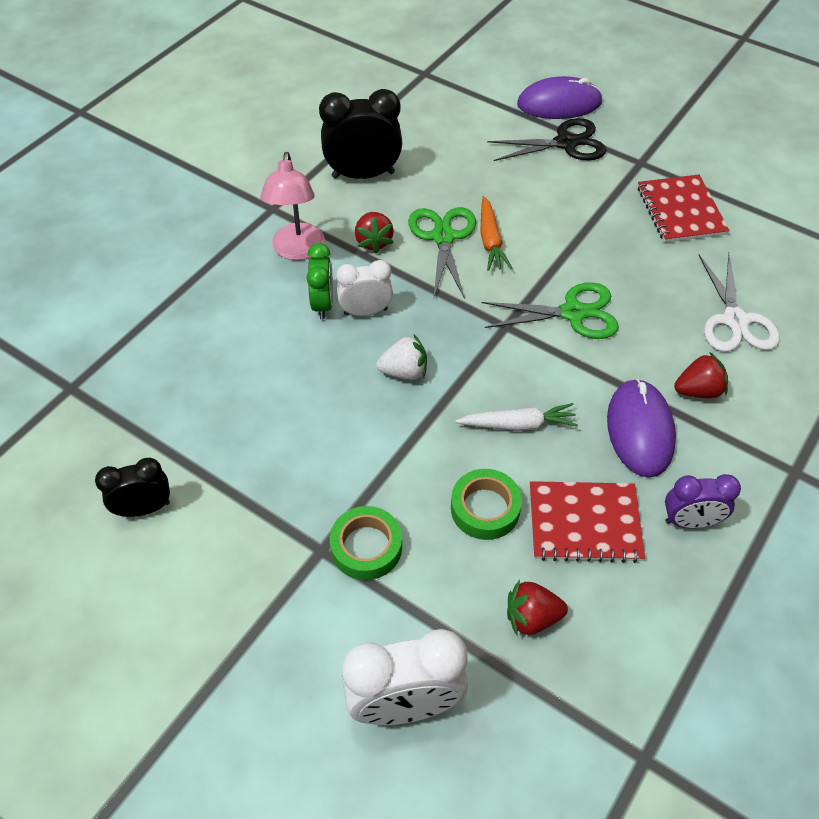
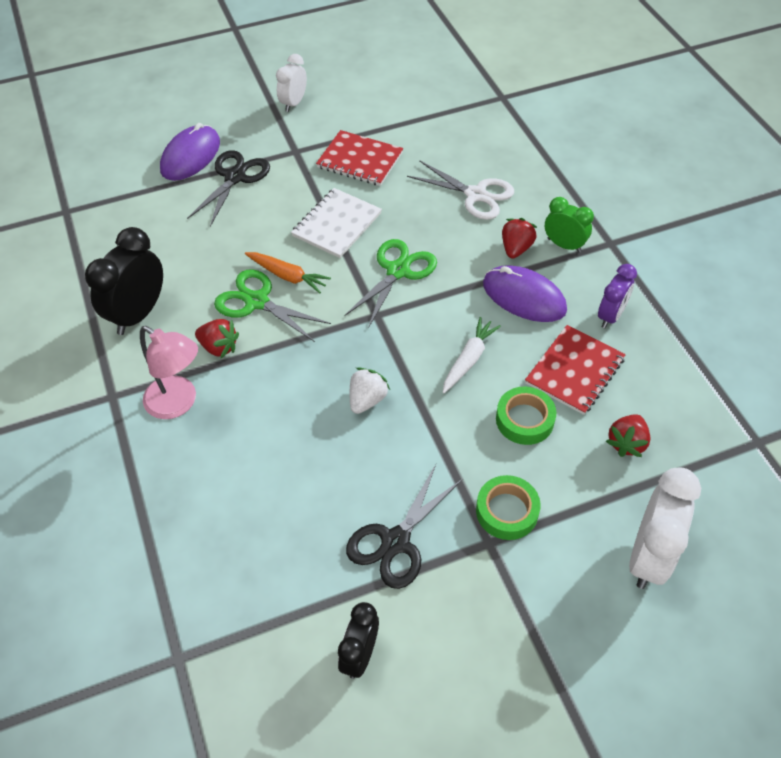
camera: 55 degrees left, 0 degrees up
(271, 474) = (395, 541): none -> black scissors
(323, 304) = (253, 416): green clock -> green clock (564, 245)
(365, 311) = (286, 392): white clock -> white clock (293, 103)
(583, 239) = (336, 224): none -> white notebook

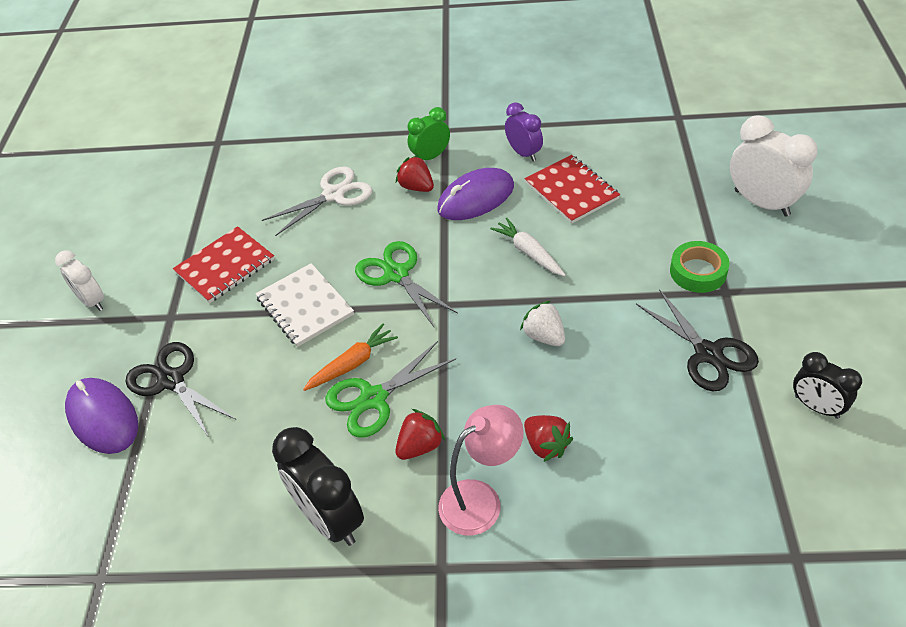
camera: 65 degrees left, 5 degrees down
(524, 420) = (609, 235): green tape -> none
(626, 443) = (655, 183): red strawberry -> red strawberry (546, 445)

